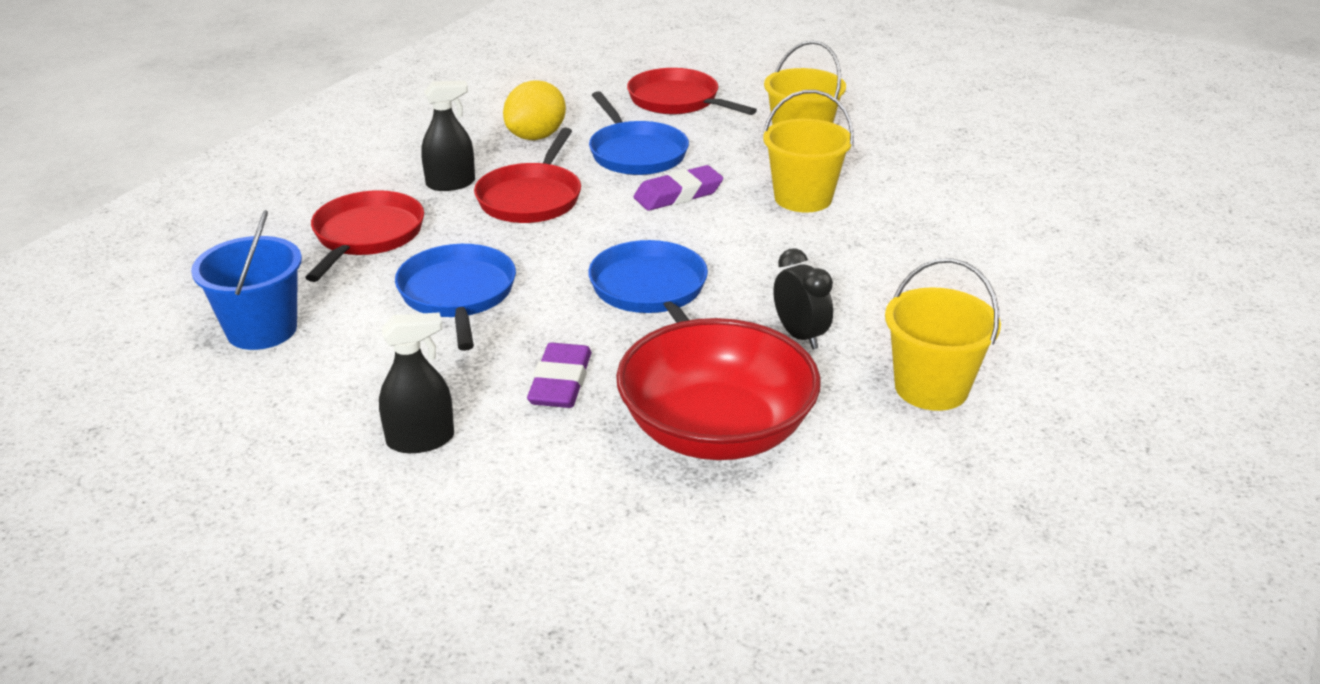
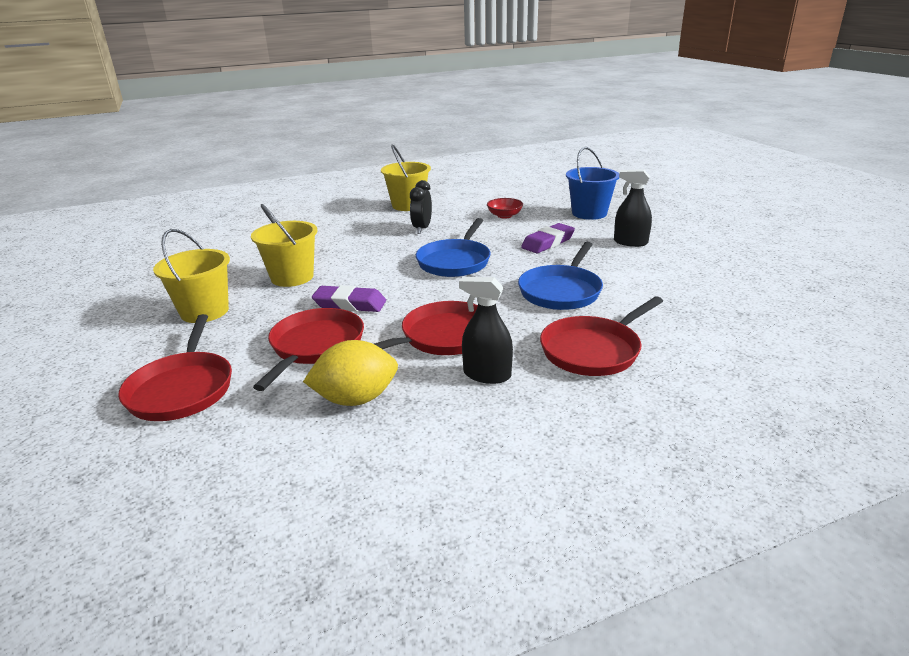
camera: 140 degrees left, 5 degrees down
(262, 330) = (699, 309): blue bucket -> blue bucket (589, 213)
(636, 153) = (315, 346): blue pan -> red pan
(716, 430) = (504, 216): red bowl -> red bowl, size x0.41

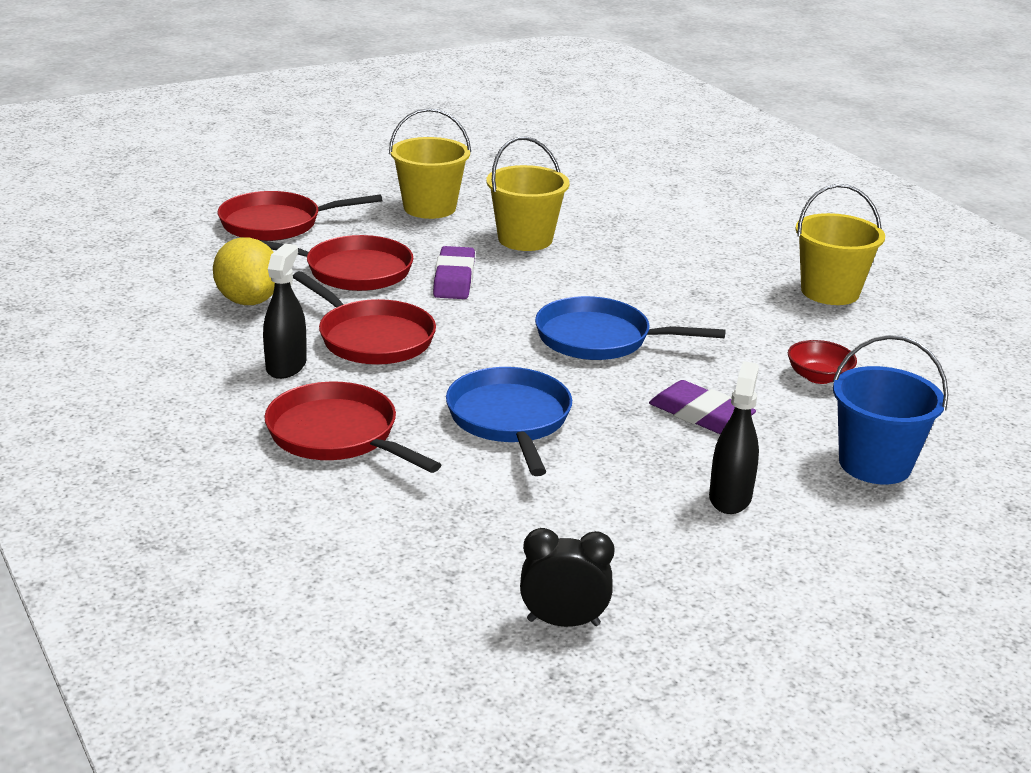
camera: 80 degrees right, 0 degrees up
(422, 229) = (724, 309): black clock -> black clock (563, 622)
(561, 291) = (510, 420): blue pan -> blue pan turned 60 degrees clockwise

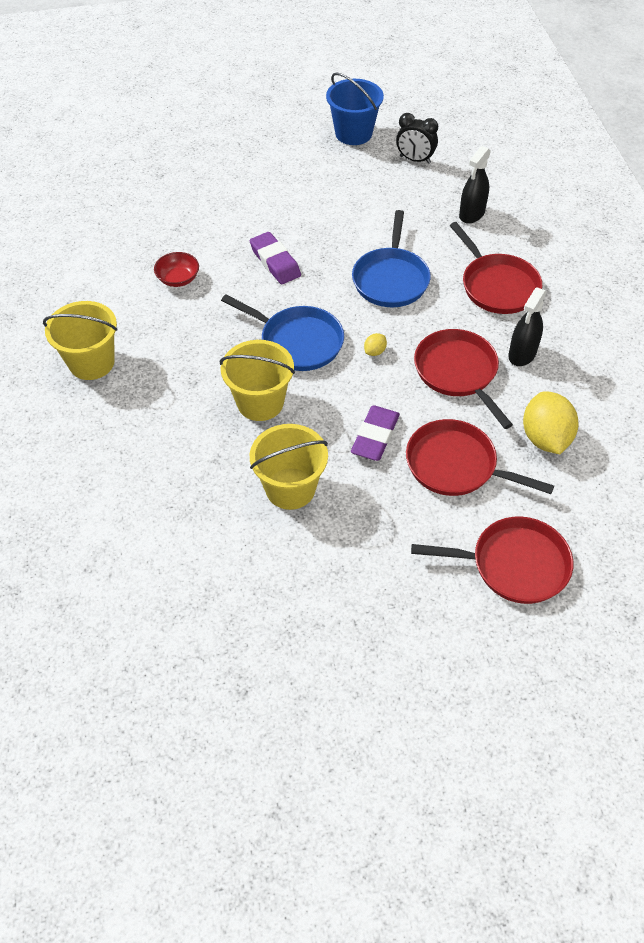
camera: 160 degrees left, 25 degrees up
(429, 208) = (358, 568): yellow bucket -> yellow bucket (260, 402)
(492, 343) = (375, 351): none -> yellow lemon
(730, 497) = (298, 205): black spray bottle -> black spray bottle (472, 214)
(874, 464) = (205, 211): blue bucket -> blue bucket (353, 133)

